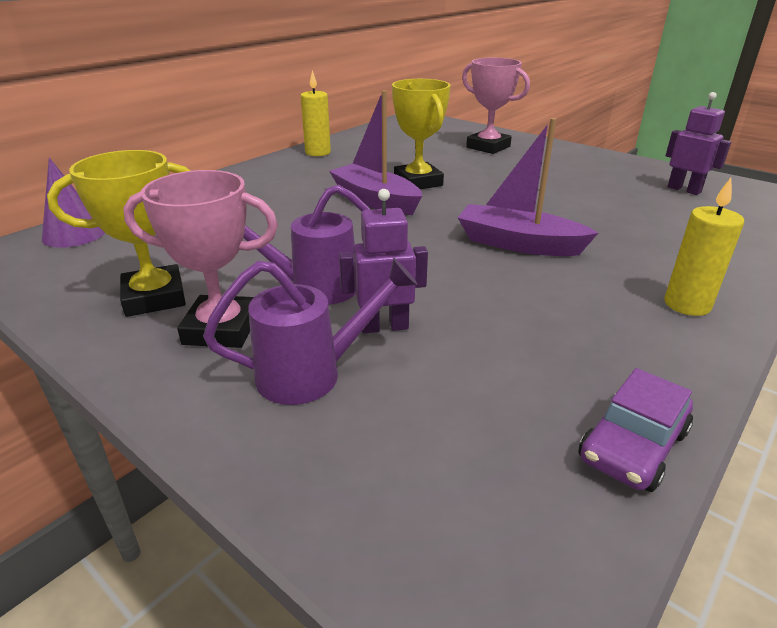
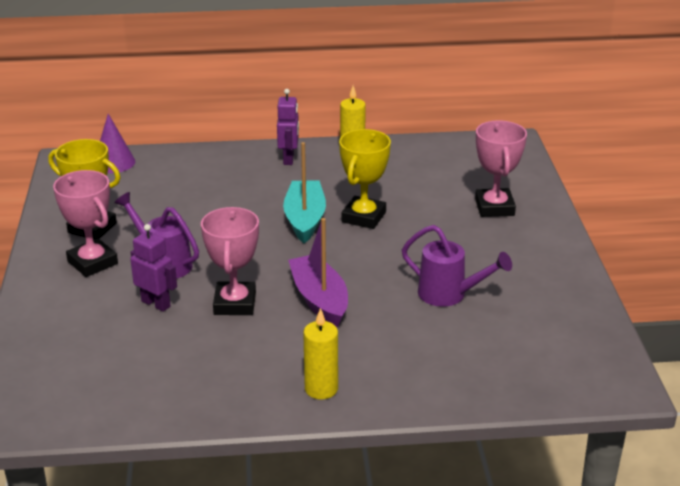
camera: 45 degrees right, 0 degrees up
(312, 374) = (91, 306): purple watering can -> purple watering can (449, 295)
(375, 200) = (305, 219): purple boat -> turquoise boat
(460, 283) = (235, 303): none -> pink trophy
(633, 446) = (147, 413): purple car -> none
(684, 189) = (547, 329): purple robot -> purple robot (289, 159)

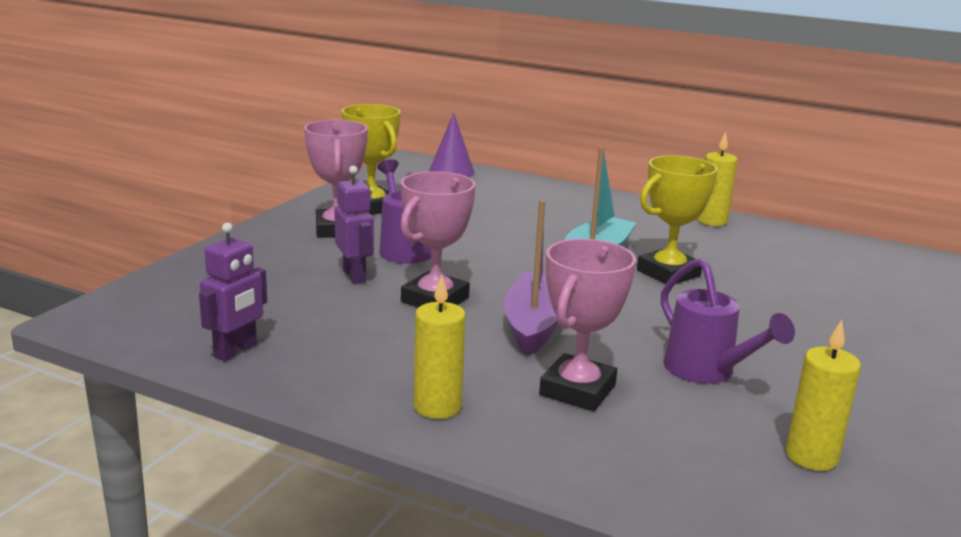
camera: 30 degrees right, 10 degrees down
(289, 159) = (632, 209): purple robot -> purple robot (236, 351)
(494, 207) = (853, 310): pink trophy -> pink trophy (577, 390)
(543, 333) = (811, 457): none -> yellow candle

